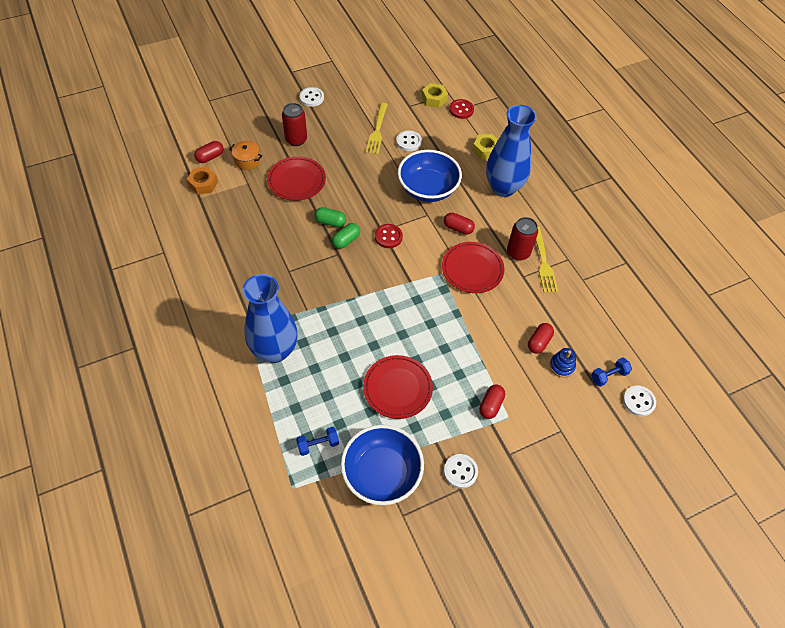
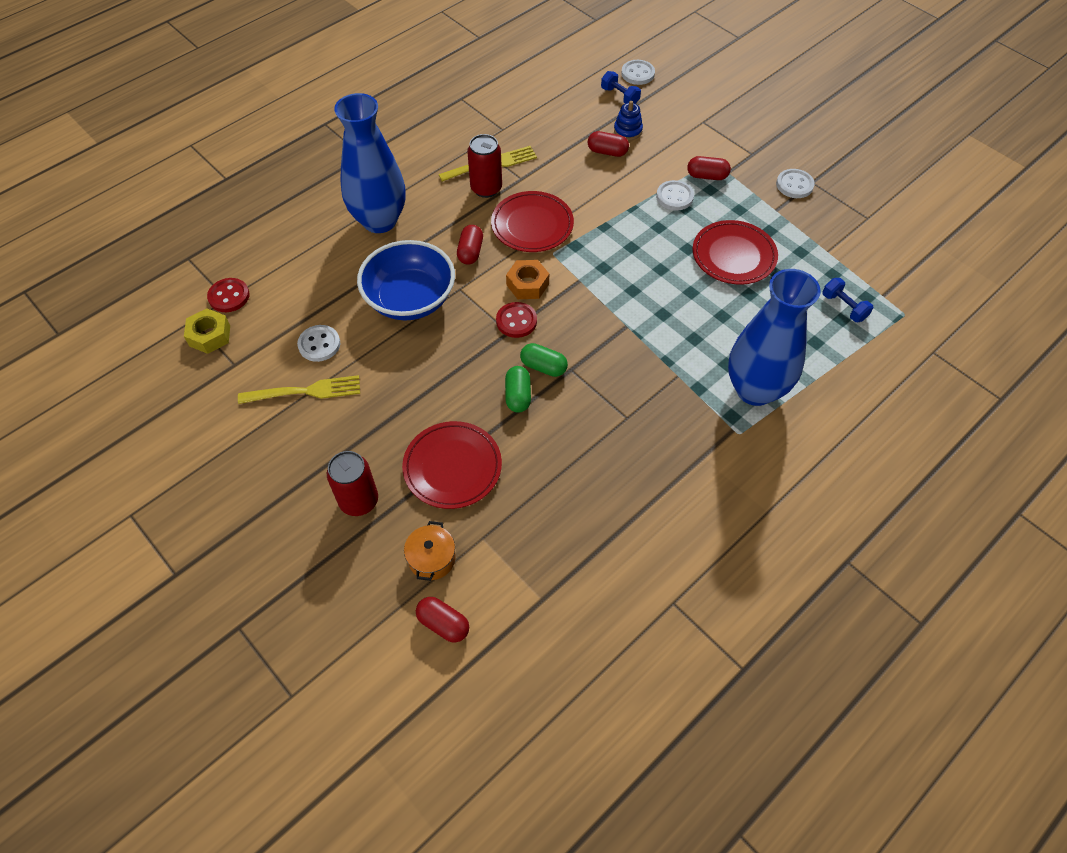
camera: 105 degrees left, 0 degrees up
(203, 184) = (509, 607): orange nut -> orange nut (527, 284)
(311, 98) = (244, 513): white button -> white button (674, 197)
(381, 473) = (838, 244): blue bowl -> none
(485, 150) = (311, 252): yellow nut -> none

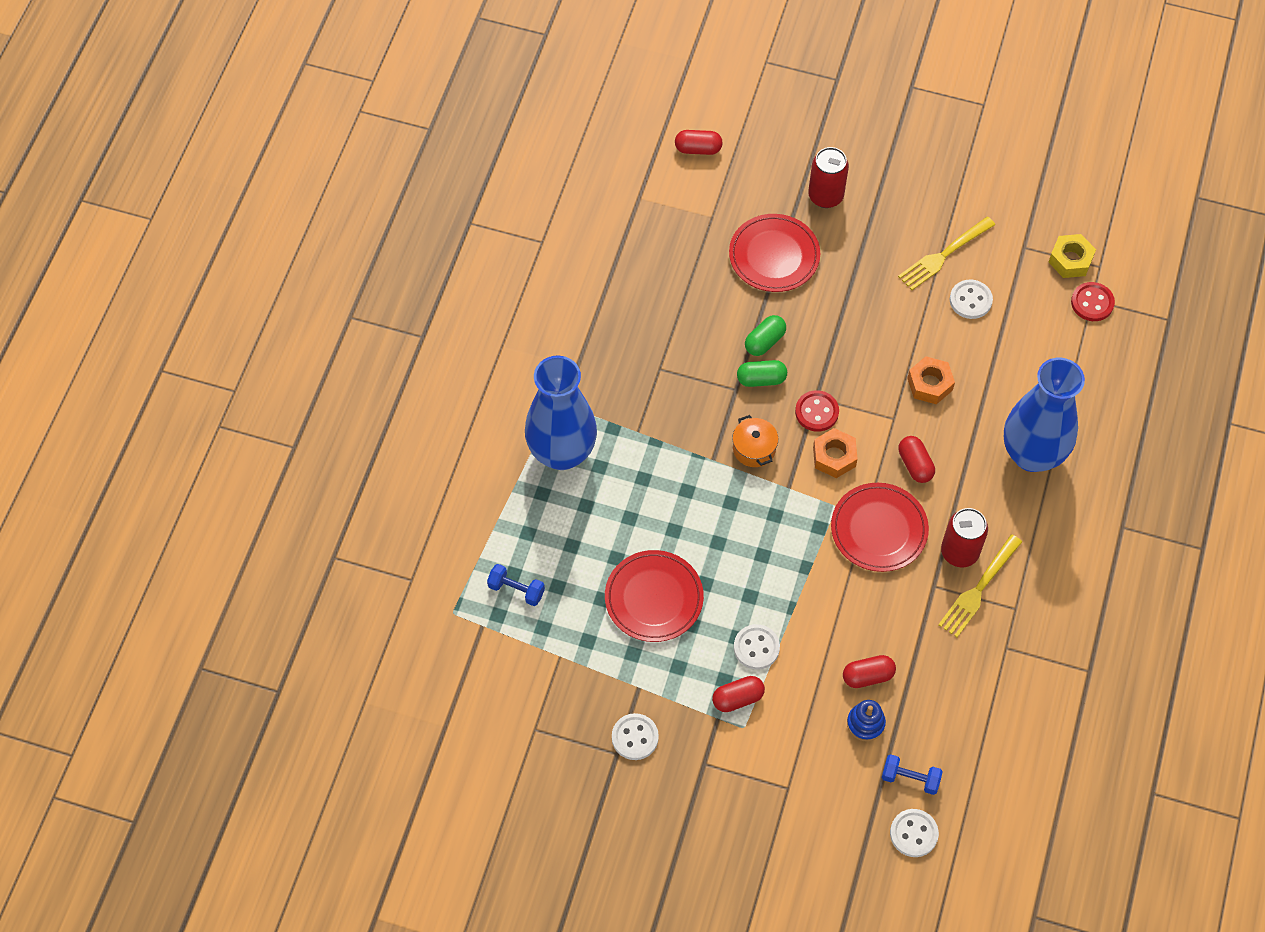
camera: 150 degrees right, 5 degrees up
(410, 299) = (930, 384): blue bowl -> orange nut
(432, 558) = (738, 185): orange pot -> orange pot (754, 449)
(518, 396) = (764, 341): green capsule -> green capsule turned 75 degrees clockwise

